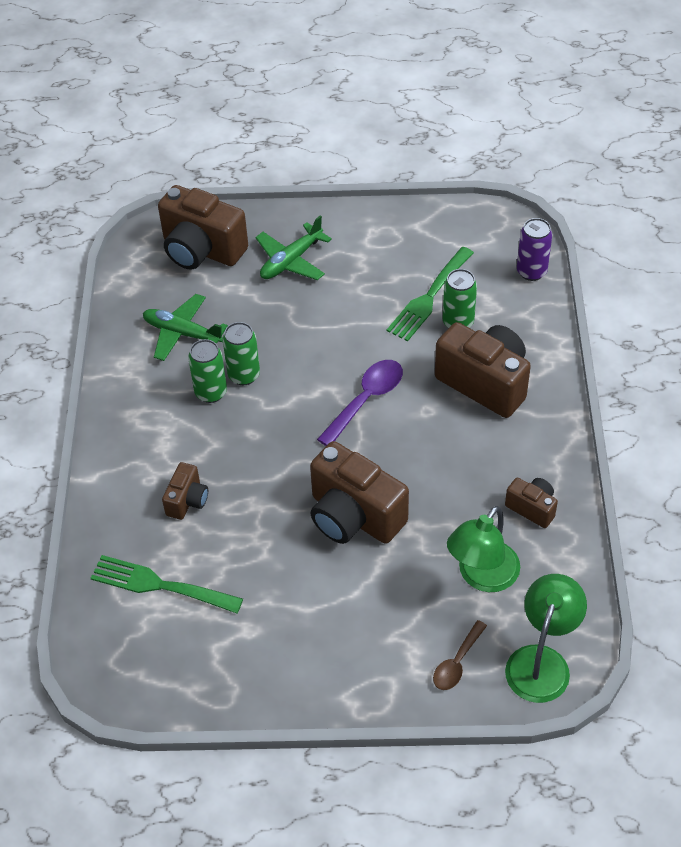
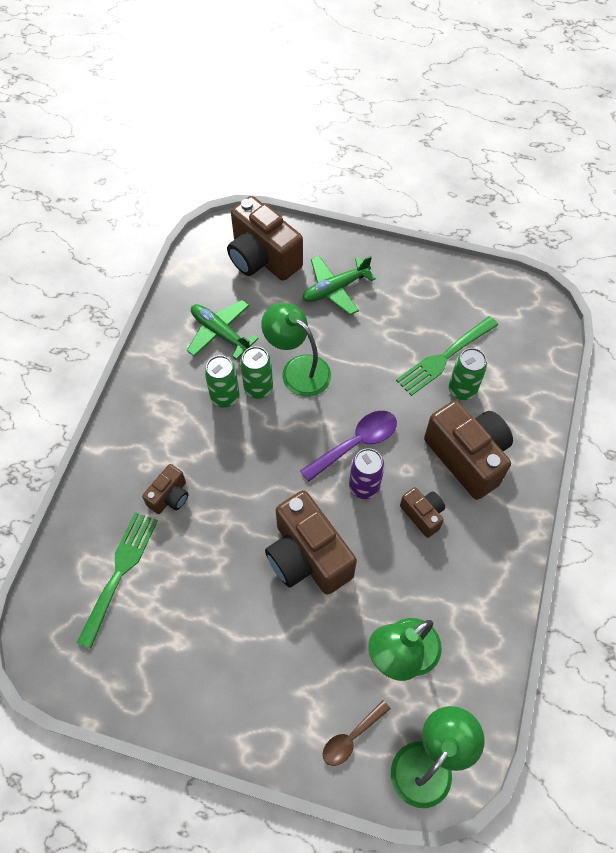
camera: 15 degrees right, 10 degrees up
(160, 585) = (119, 573): green fork -> green fork turned 75 degrees clockwise
(279, 347) = (298, 369): none -> green lamp
(531, 271) = (544, 357): purple can -> purple can (364, 486)
(532, 508) = (470, 598): brown camera -> brown camera (422, 515)

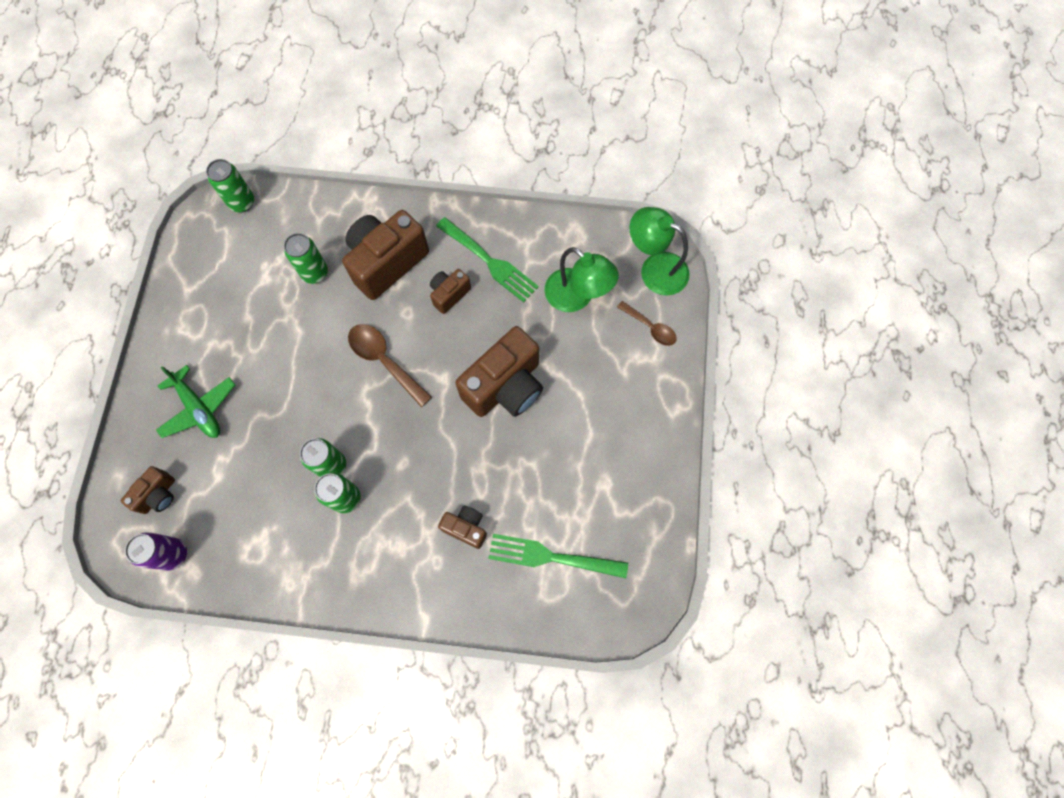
camera: 100 degrees left, 10 degrees up
(220, 333) = (265, 521): green plane -> none
(263, 258) = (158, 495): brown camera -> brown camera, size x0.51
(298, 369) = (305, 429): green lamp -> none
(356, 443) = (384, 361): purple spoon -> brown spoon
(364, 486) = (429, 347): purple can -> purple can (173, 554)
(444, 357) = (279, 291): green fork -> green fork (489, 261)
(548, 332) = (242, 202): none -> green can

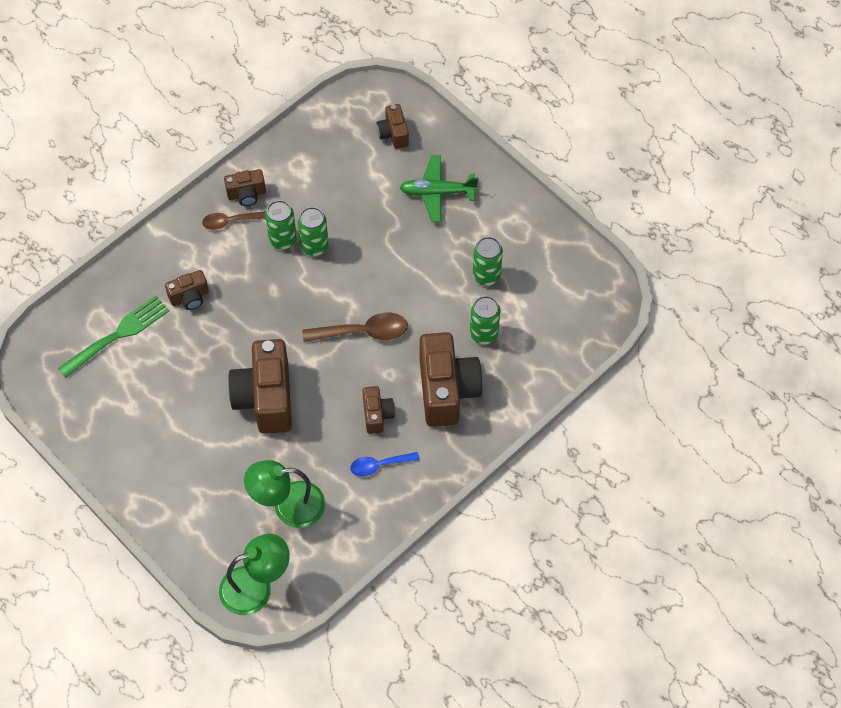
camera: 130 degrees right, 10 degrees down
(173, 554) = (342, 120): purple can -> none
(242, 202) = (598, 323): green can -> green can (486, 275)
(322, 571) = (246, 194): none -> brown camera
(489, 261) = (379, 465): green fork -> blue spoon
(650, 327) = (212, 539): brown spoon -> brown spoon (230, 221)

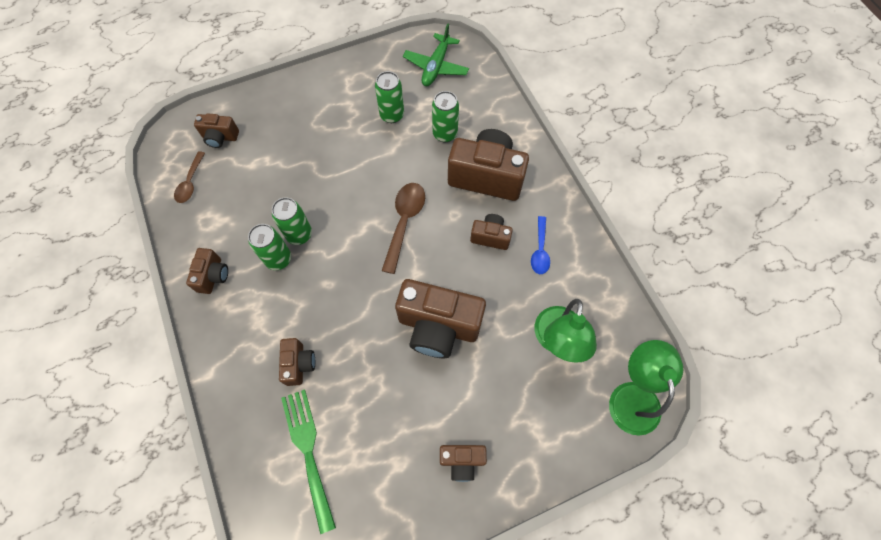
camera: 70 degrees left, 5 degrees up
(149, 457) = (462, 461): none -> brown camera
(230, 221) = (234, 300): brown spoon -> brown spoon (190, 183)
(437, 192) = (296, 124): green plane -> green plane (436, 66)

